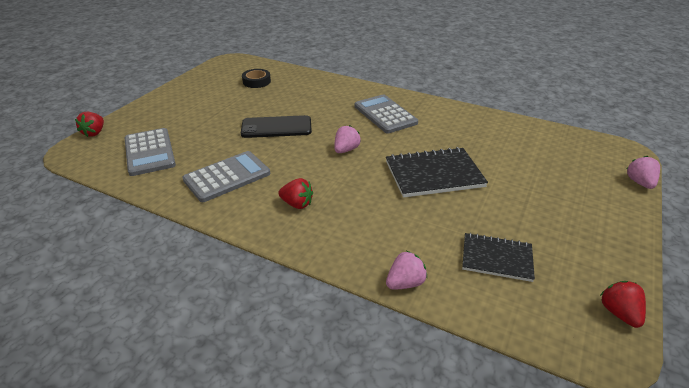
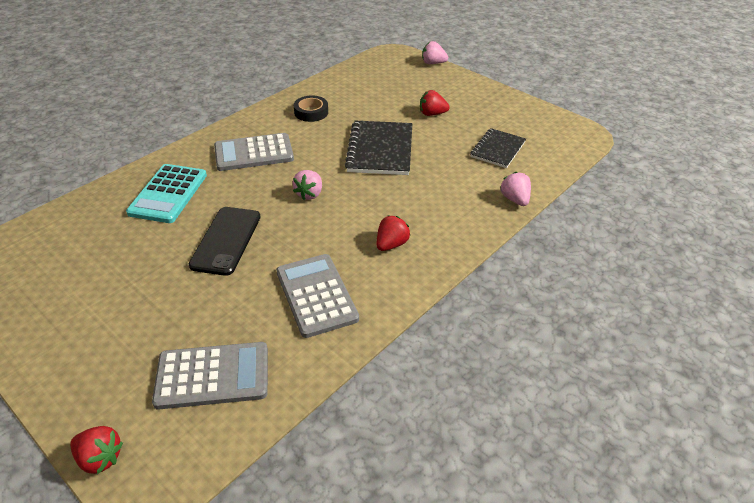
camera: 75 degrees left, 5 degrees up
(256, 81) = (75, 245): black tape -> black tape (311, 112)
(317, 95) = (168, 194): none -> turquoise calculator
(346, 150) = (309, 194): pink strawberry -> pink strawberry turned 120 degrees counterclockwise
(619, 313) = (556, 119): red strawberry -> red strawberry (432, 114)

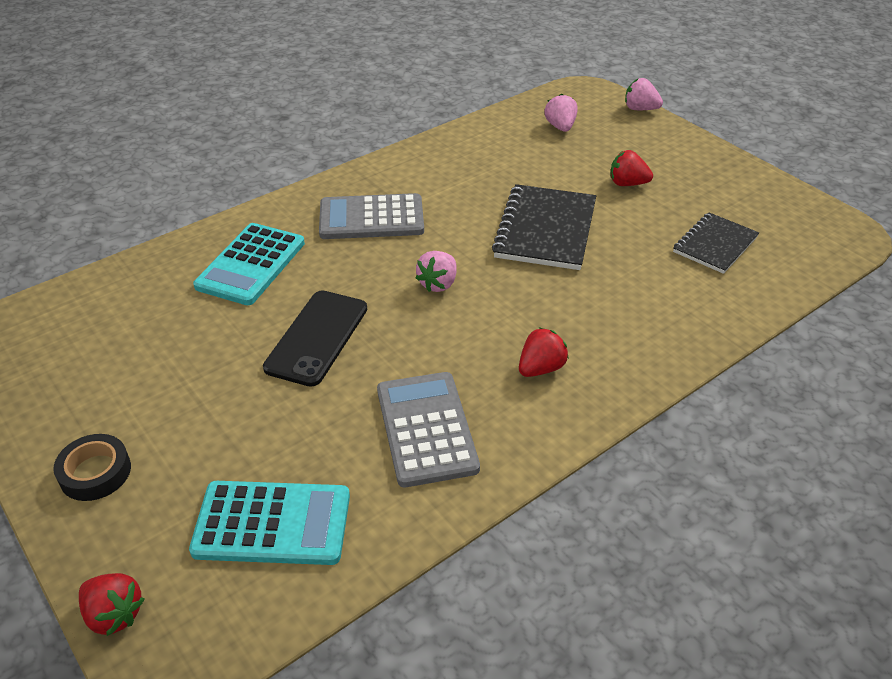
camera: 10 degrees right, 0 degrees up
(212, 376) = (272, 523): grey calculator -> turquoise calculator
(311, 112) = (457, 167): black tape -> black tape (95, 472)
(515, 199) = (729, 321): pink strawberry -> pink strawberry (560, 127)

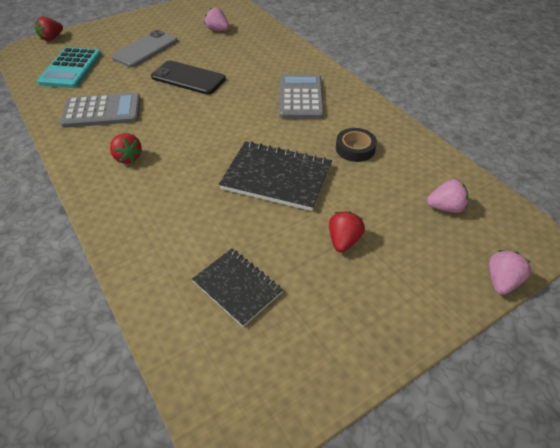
camera: 95 degrees right, 5 degrees up
(95, 472) = (125, 28): black tape -> black tape (355, 148)
(202, 416) = (145, 49): none -> grey phone
(251, 265) = (259, 56): turquoise calculator -> none
(438, 284) = (223, 121): pink strawberry -> pink strawberry (217, 30)

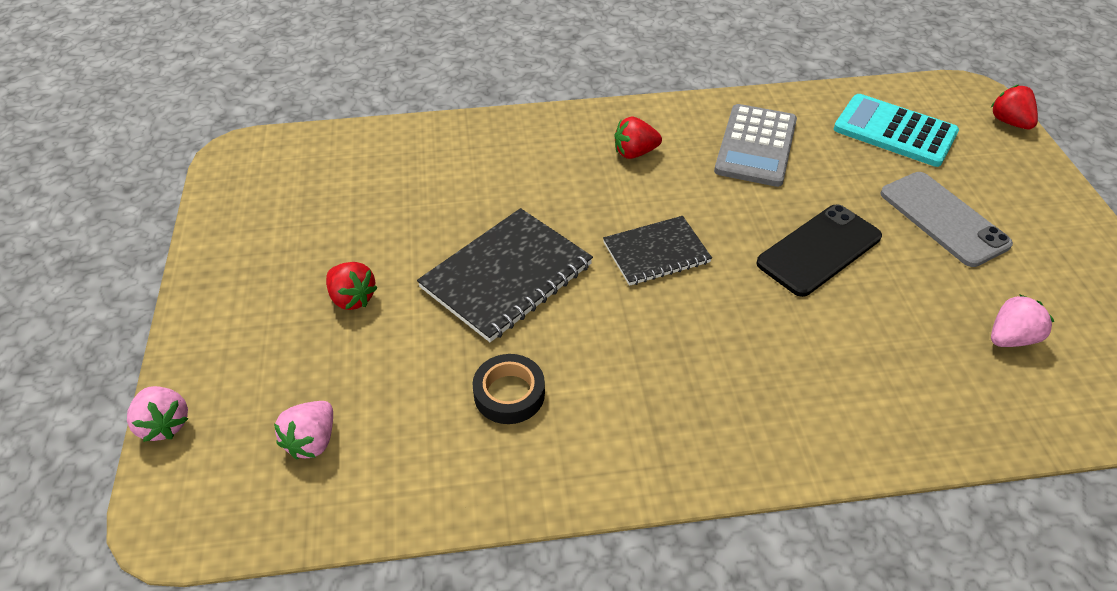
camera: 115 degrees right, 0 degrees up
(237, 287) = (367, 191): black notebook -> black notebook (656, 252)
(300, 97) = (694, 380): grey calculator -> none

